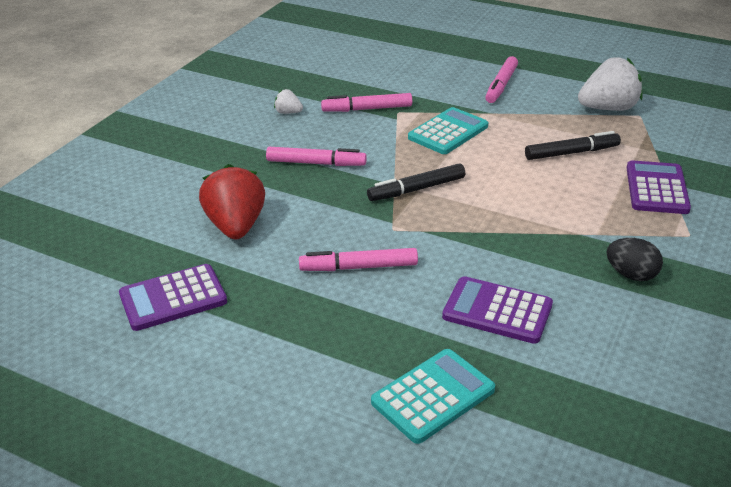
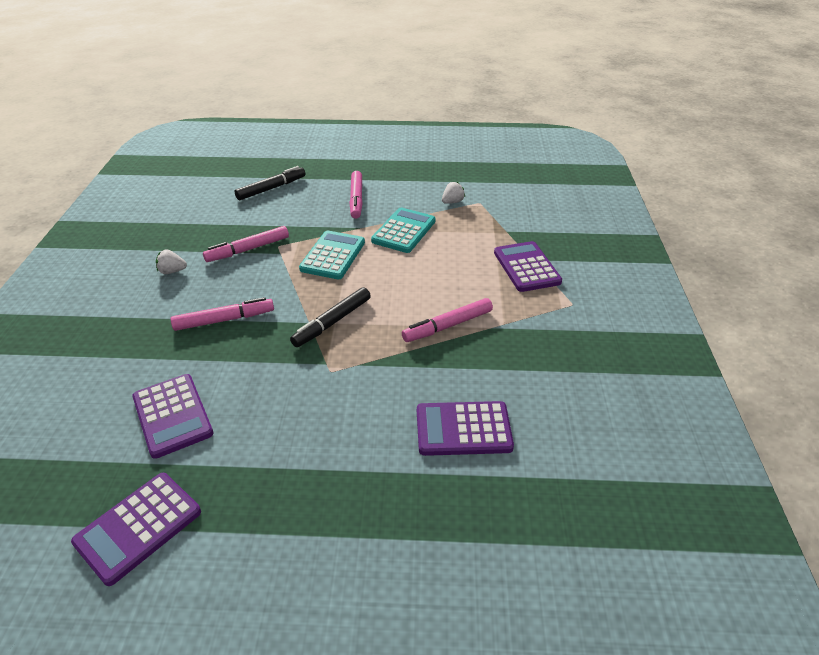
camera: 25 degrees left, 5 degrees up
(236, 226) = (172, 415): red strawberry -> purple calculator
(358, 267) = (317, 423): pink marker -> pink marker (447, 326)
(433, 396) = (453, 545): turquoise calculator -> turquoise calculator (404, 231)
(571, 153) = (445, 250): black marker -> black marker (271, 188)
(608, 108) = (452, 202): white strawberry -> white strawberry, size x0.47
(631, 275) = (550, 355): black egg -> none

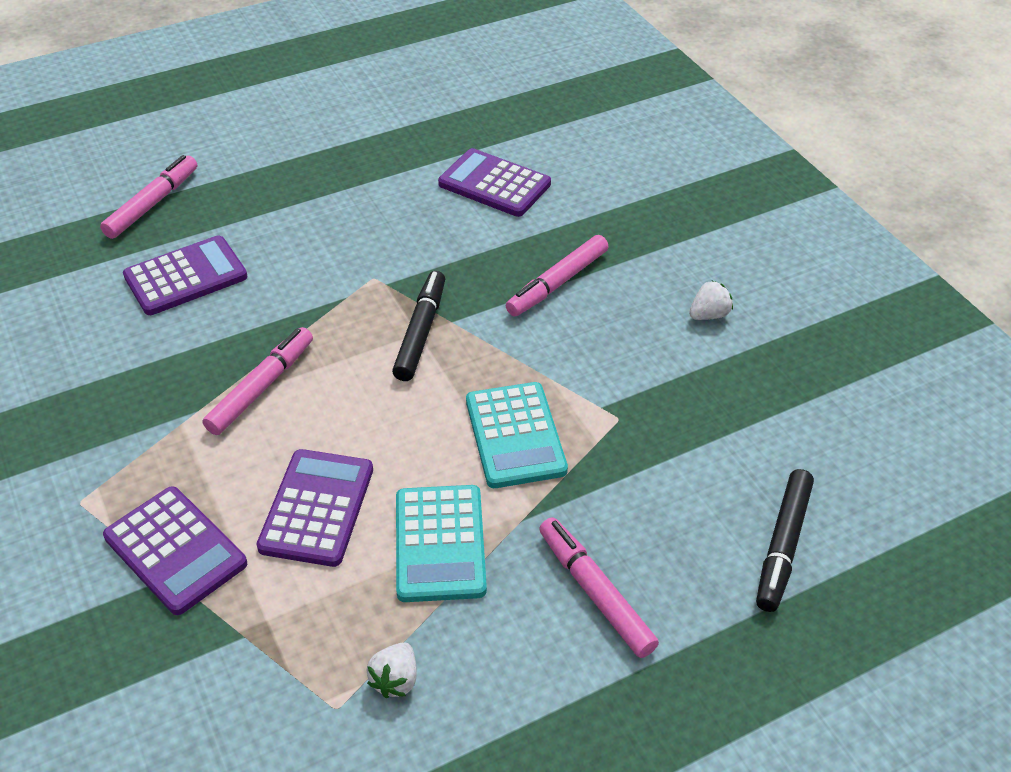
camera: 150 degrees right, 5 degrees up
(138, 527) = (428, 119): purple calculator -> purple calculator (317, 508)
(248, 249) = (653, 391): pink marker -> pink marker (152, 204)

